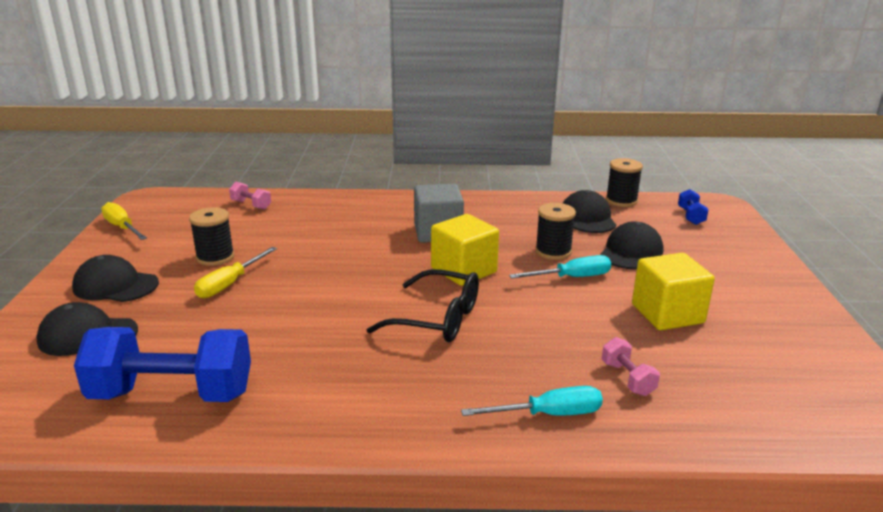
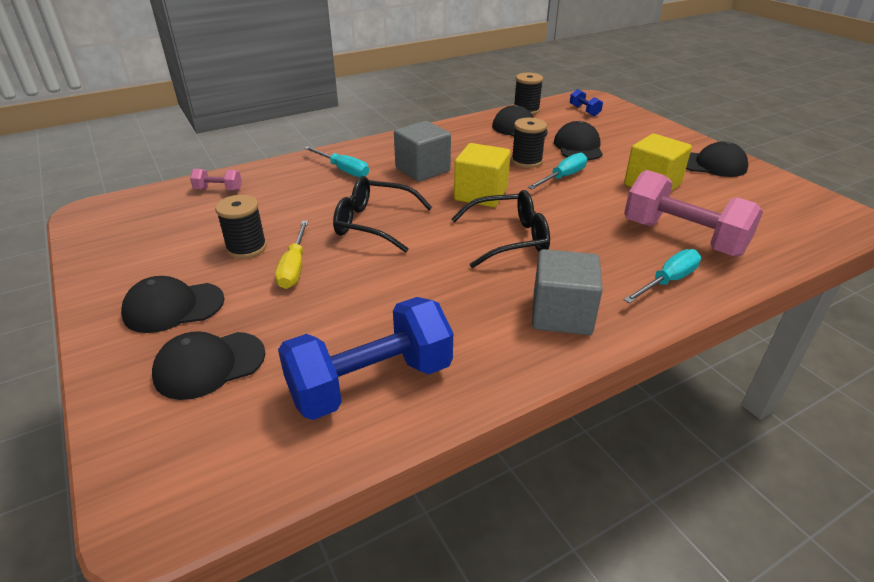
camera: 30 degrees left, 10 degrees up
(122, 227) = (101, 249): yellow screwdriver -> none
(335, 268) = (373, 223): none -> black glasses
(367, 214) = (343, 170): none -> turquoise screwdriver
(396, 403) = (561, 314): none -> grey cube
(627, 379) = (683, 238): pink dumbbell -> pink dumbbell, size x2.28
(778, 314) = (711, 164): none -> black cap

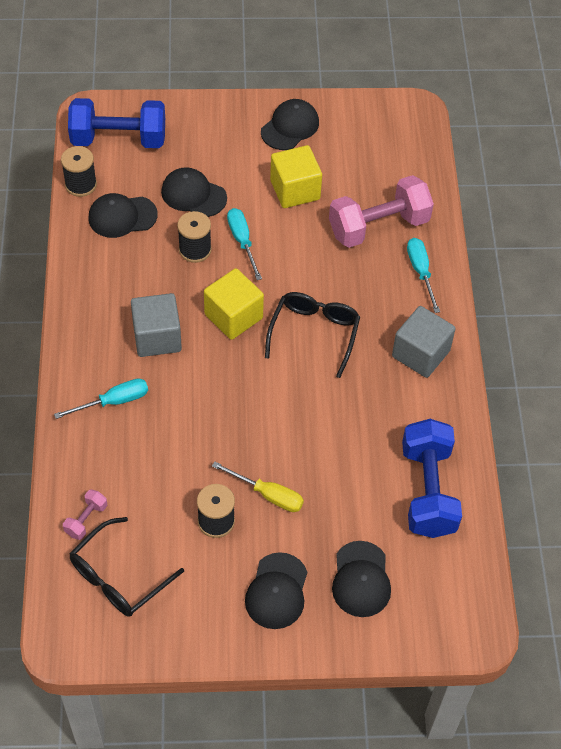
camera: 65 degrees left, 20 degrees up
(373, 223) = (233, 415): black glasses -> black glasses (118, 577)
(584, 111) = (119, 139): blue dumbbell -> blue dumbbell, size x2.28

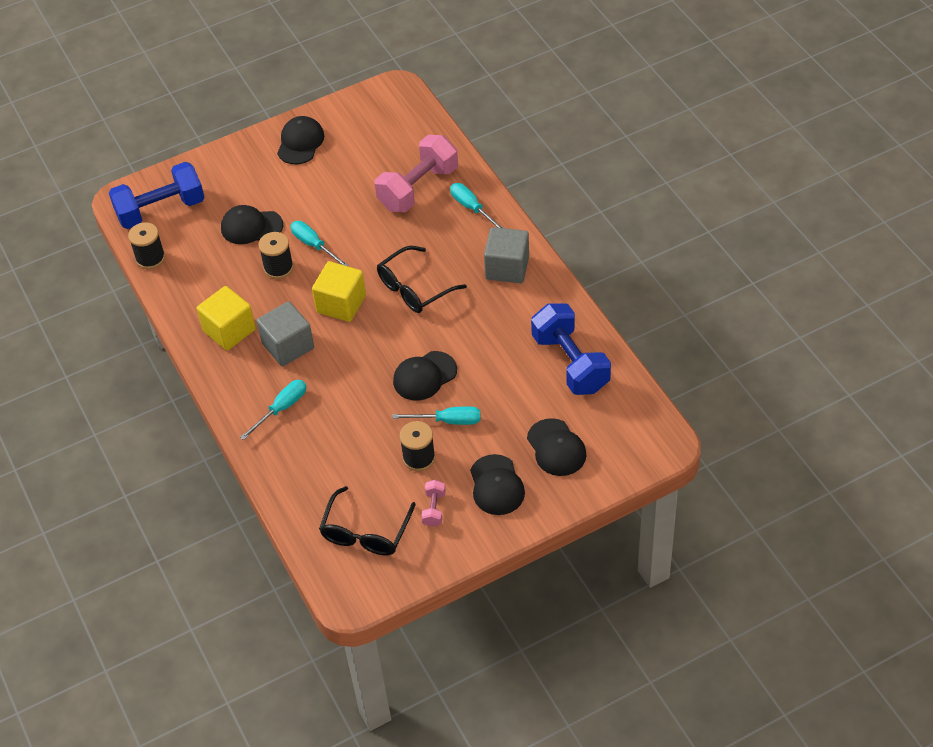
camera: 20 degrees left, 5 degrees down
(86, 520) = (313, 503): pink dumbbell -> pink dumbbell (434, 509)
(122, 216) = (201, 268): black cap -> black cap (424, 376)
(268, 495) = (448, 421): yellow screwdriver -> turquoise screwdriver
(295, 190) = (333, 189): yellow cube -> yellow cube (229, 330)
(314, 333) = (414, 288): black glasses -> black glasses turned 120 degrees counterclockwise

